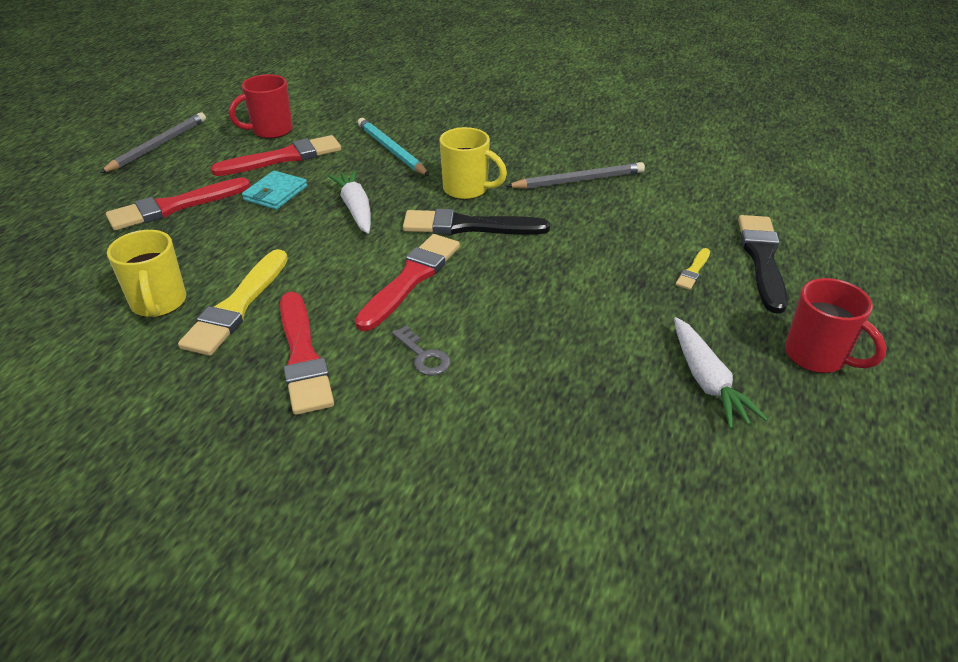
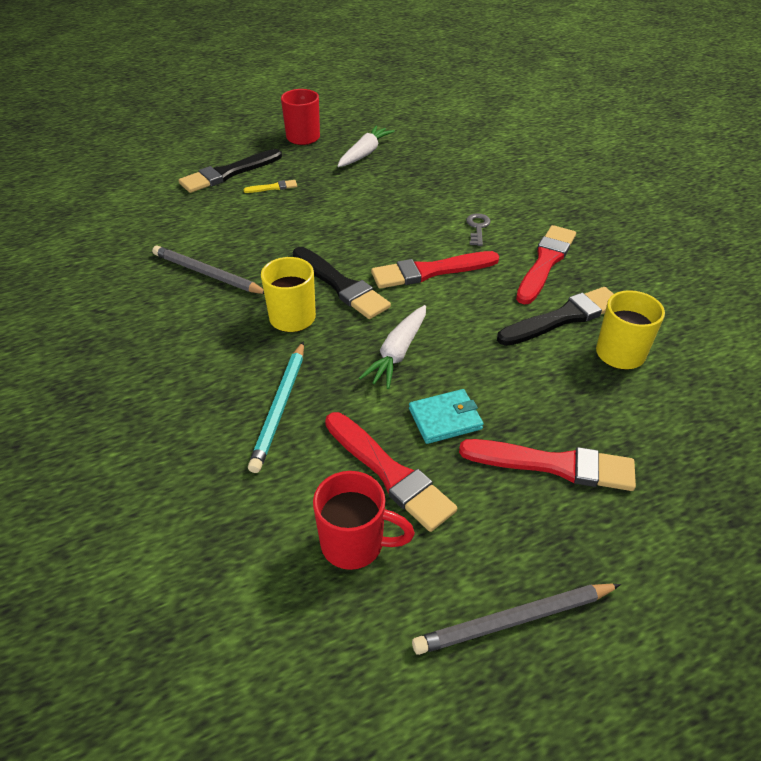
camera: 135 degrees left, 5 degrees up
(237, 306) = (563, 317): yellow brush -> black brush
(283, 158) = (389, 473): red brush -> red brush turned 150 degrees counterclockwise

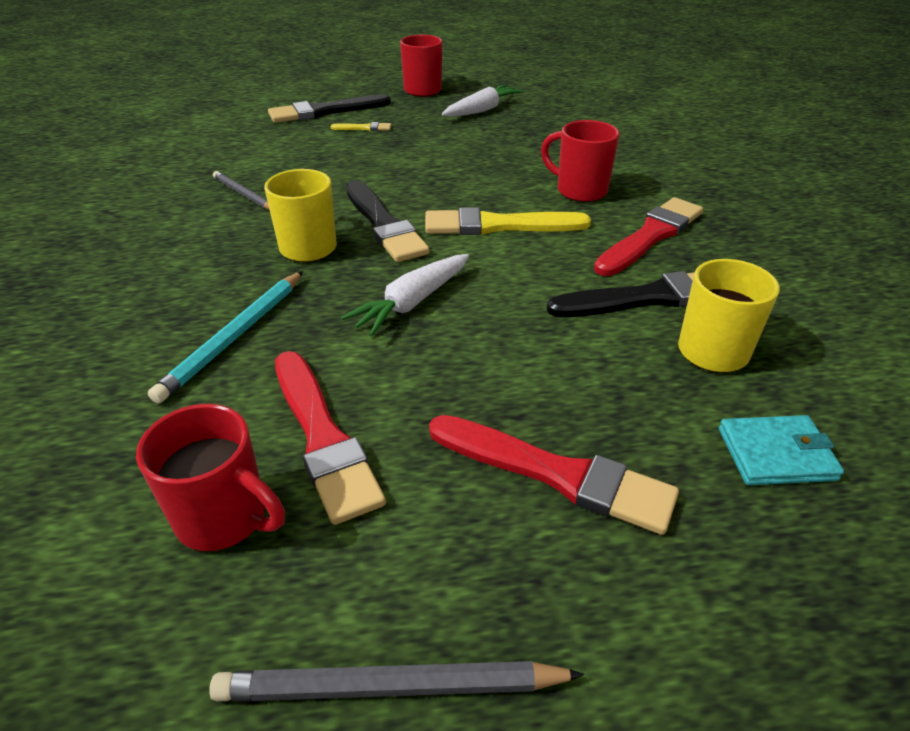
camera: 15 degrees right, 5 degrees down
(208, 274) = (244, 194): grey pencil -> grey pencil, size x0.66
(430, 271) = (498, 225): red brush -> yellow brush
(445, 419) = (432, 387): turquoise wallet -> turquoise wallet (776, 454)
(477, 228) = (579, 191): grey key -> red mug

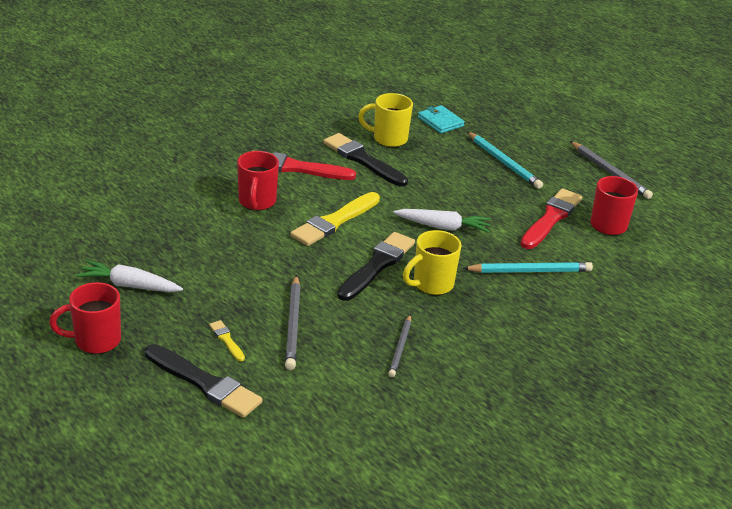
camera: 125 degrees left, 5 degrees down
(346, 156) = (293, 325): none -> grey pencil
(498, 225) = (334, 221): yellow brush -> yellow brush turned 75 degrees clockwise
(556, 474) = (503, 162): red brush -> turquoise pencil

